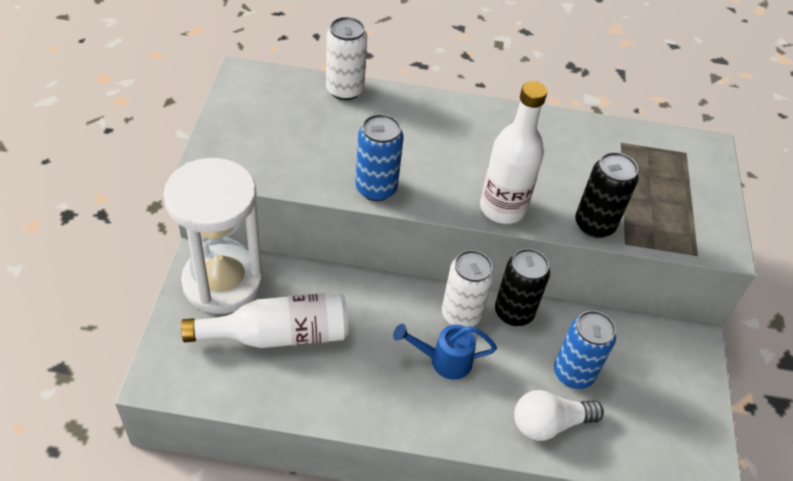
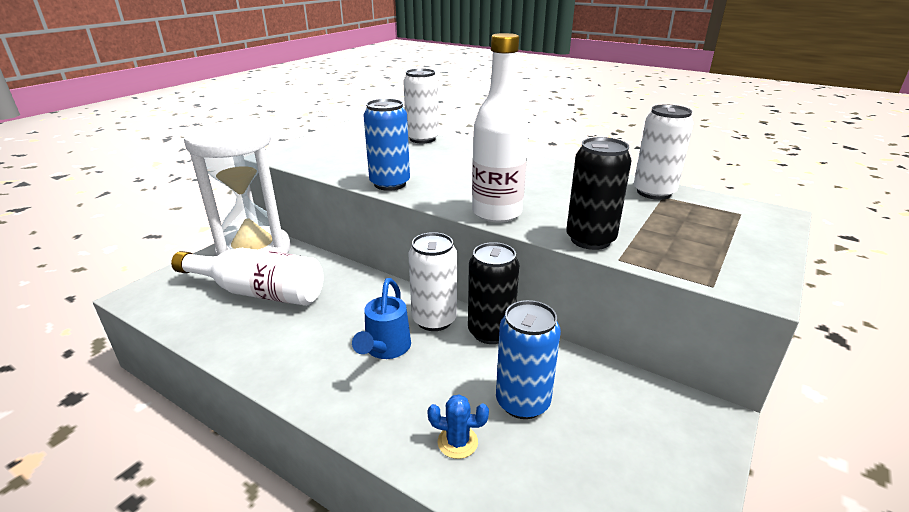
camera: 30 degrees right, 20 degrees down
(443, 360) = (385, 349): blue watering can -> blue watering can turned 105 degrees counterclockwise
(549, 423) = (457, 442): white light bulb -> blue cactus
(611, 138) = (653, 192): none -> white can

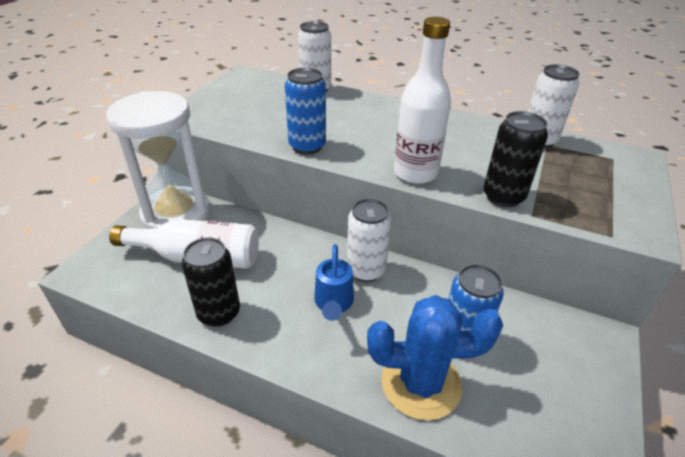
camera: 10 degrees left, 10 degrees up
(457, 442) = (421, 383): blue cactus -> blue cactus, size x2.40
(490, 332) = (416, 277): black can -> black can (219, 313)

